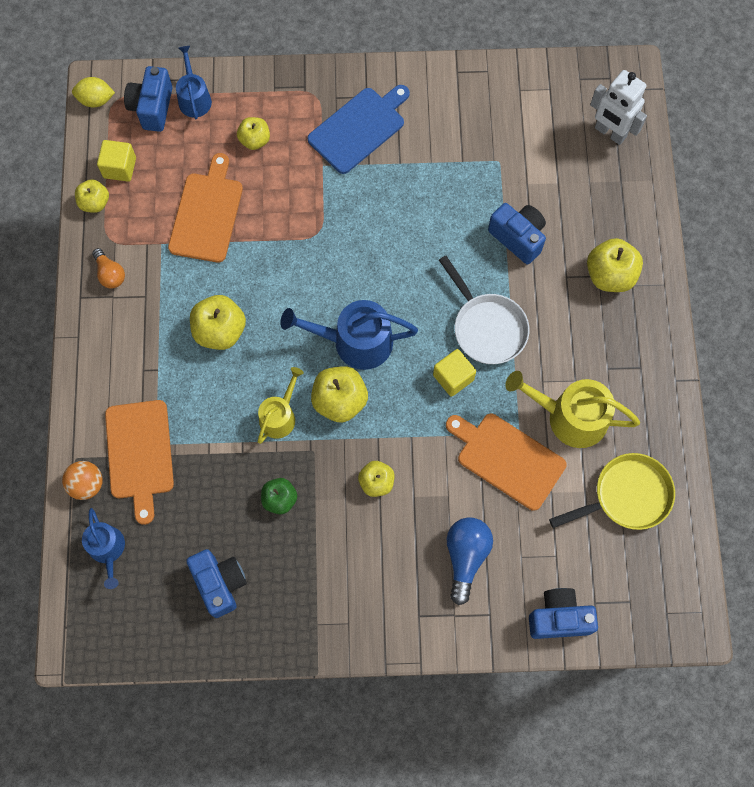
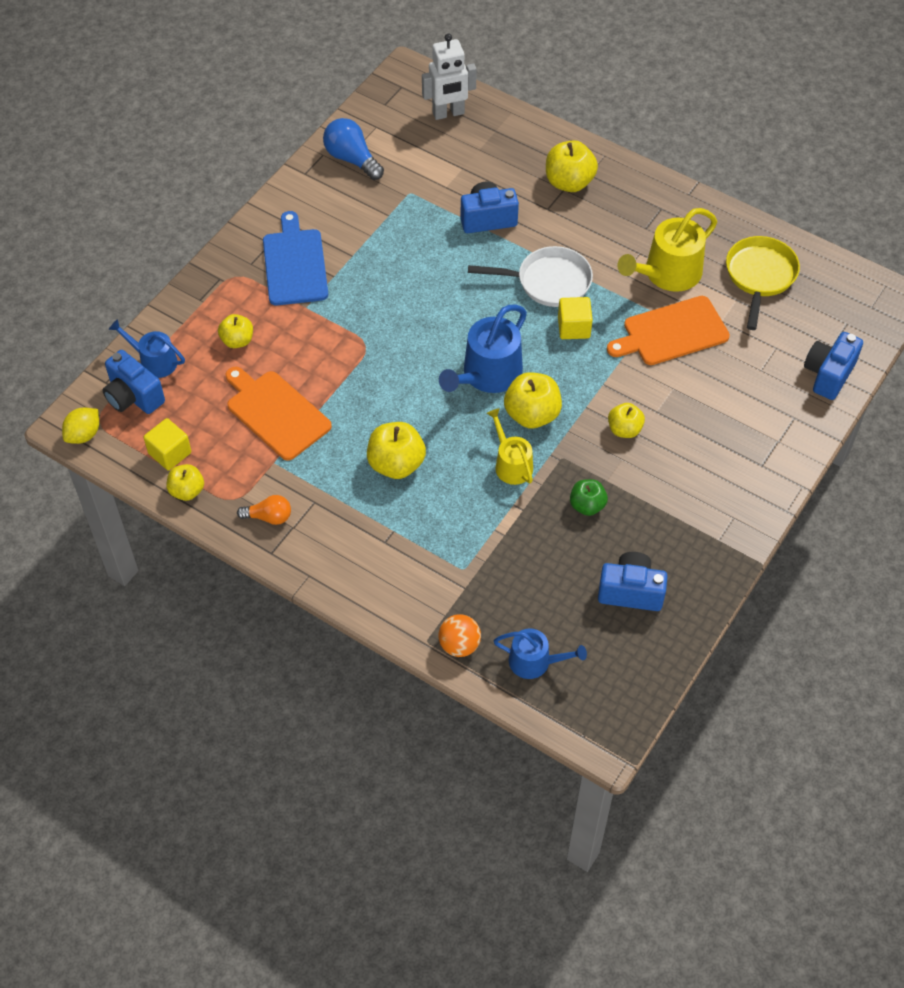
camera: 55 degrees left, 15 degrees down
(140, 454) = (463, 587): orange cutting board -> none
(466, 557) = (734, 406): blue light bulb -> blue light bulb (352, 159)

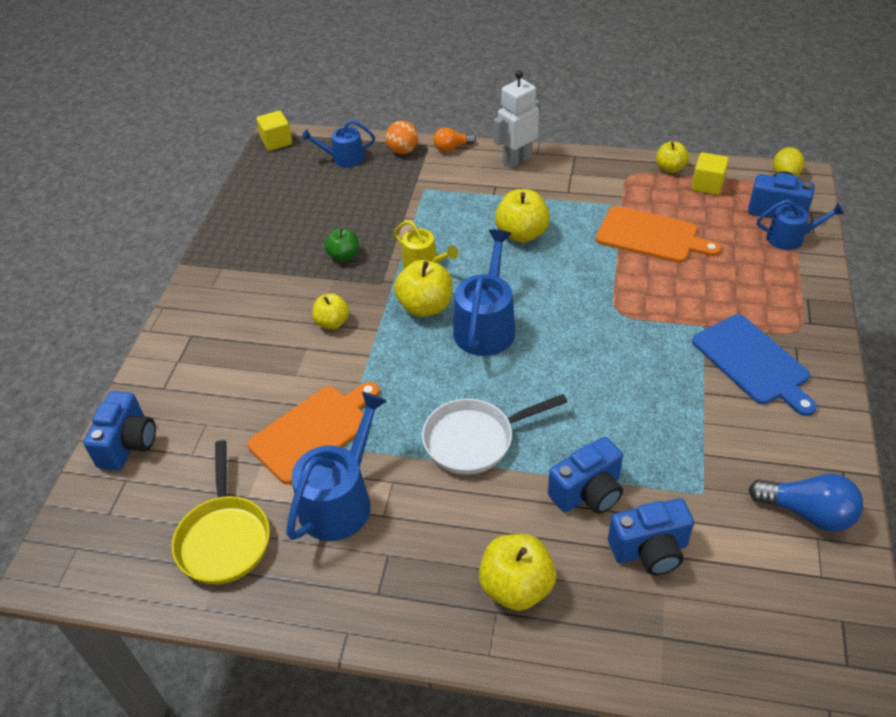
camera: 160 degrees right, 10 degrees down
(237, 340) = (737, 277): yellow apple -> none
(269, 517) = (594, 173): orange light bulb -> orange light bulb (452, 148)
(448, 113) = (746, 641): white robot -> white robot (517, 160)
(574, 327) = (423, 399): yellow cube -> yellow cube (276, 141)
(631, 591) = (286, 214): blue camera -> blue camera (650, 550)
(667, 273) = (340, 500): yellow watering can -> blue watering can

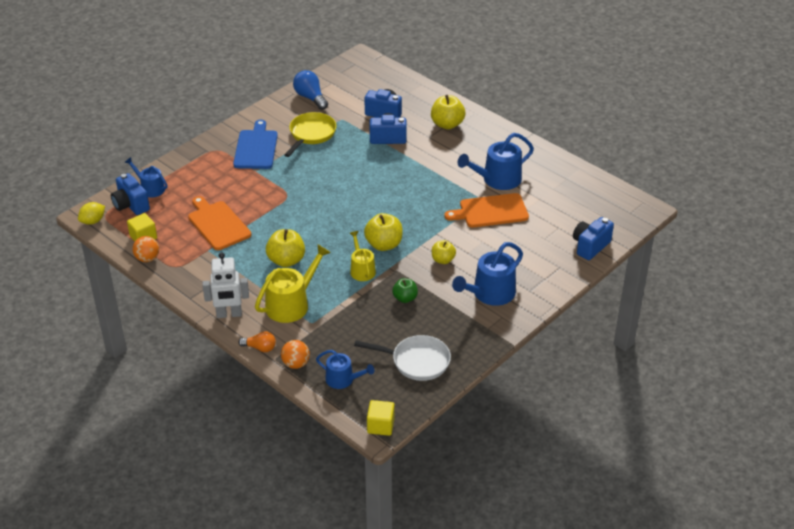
camera: 150 degrees left, 5 degrees down
(224, 538) = (559, 188): yellow pan -> yellow pan (311, 134)
(465, 195) = (291, 304): none -> yellow watering can
(474, 440) = (417, 175): white pan -> white pan (416, 361)
(486, 326) = (361, 220): blue watering can -> blue watering can (490, 293)
(670, 168) = (147, 258): yellow apple -> orange ball

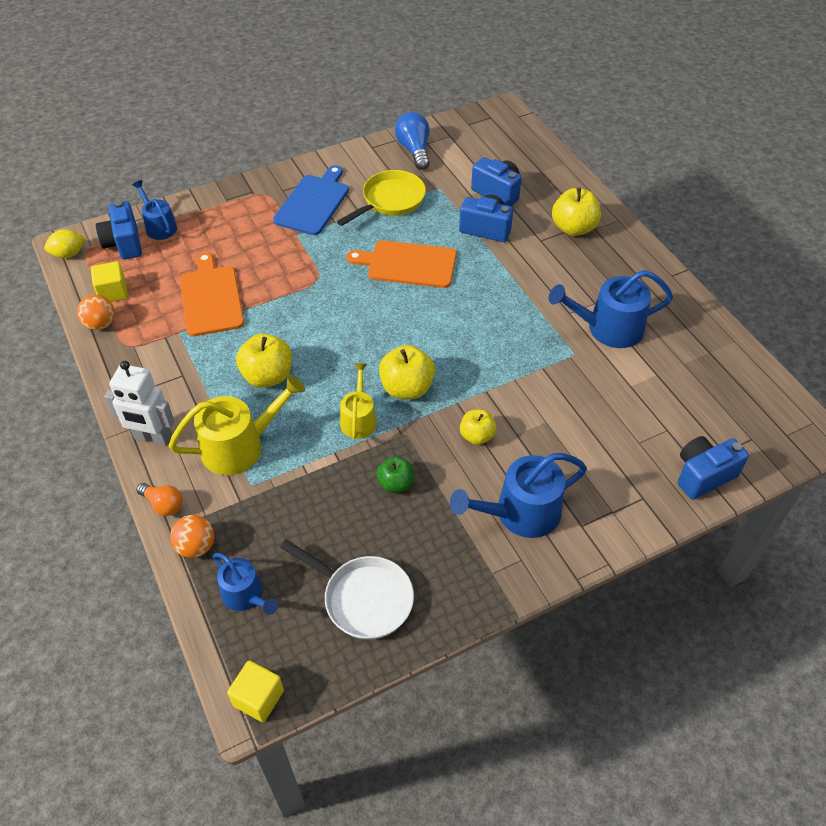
camera: 20 degrees right, 10 degrees up
(490, 211) = (578, 376): orange cutting board -> orange cutting board (408, 264)

